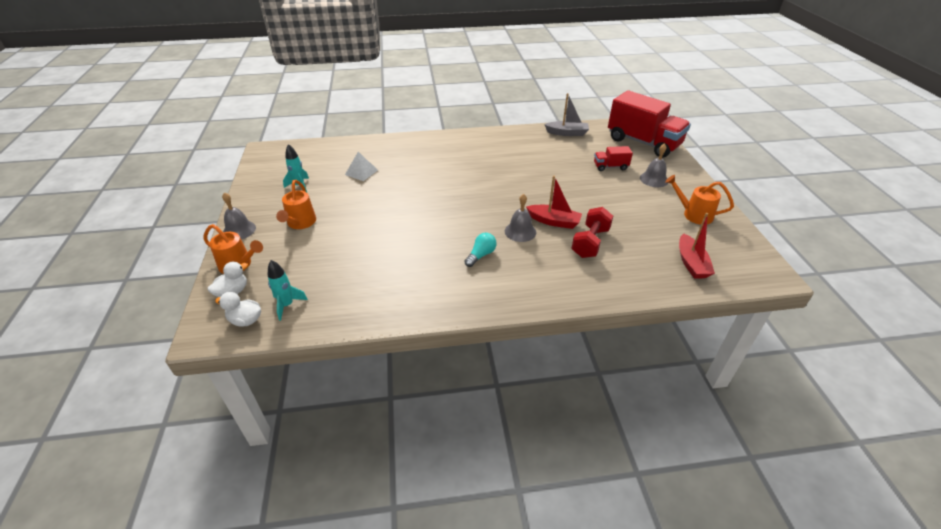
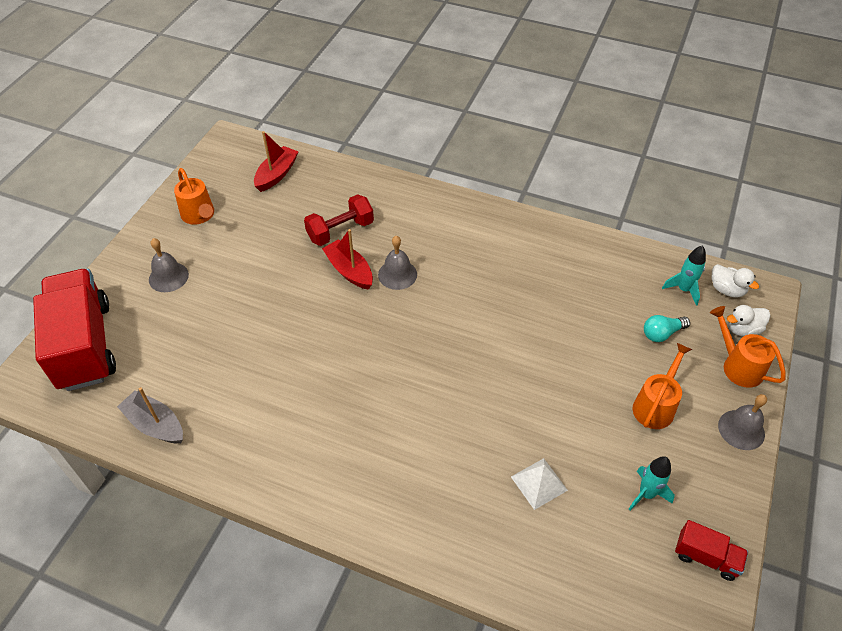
camera: 150 degrees left, 10 degrees up
(481, 255) = (461, 264): turquoise light bulb -> turquoise light bulb (662, 333)
(610, 167) = (189, 321): red truck -> red truck (706, 557)

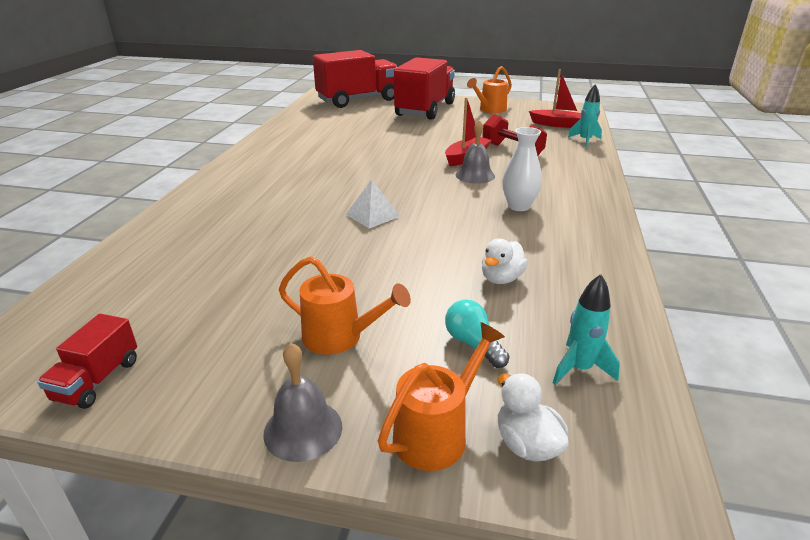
camera: 80 degrees right, 20 degrees down
(155, 424) = (298, 121): grey boat -> none
(168, 277) = (425, 109): grey bell -> red truck
(471, 260) = (519, 206): none -> white vase
(539, 483) = (231, 257): white pyramid -> white pyramid (372, 215)
(646, 494) = (203, 329): turquoise rocket -> turquoise rocket (585, 141)
(726, 290) = (615, 425): white duck -> white duck (501, 278)

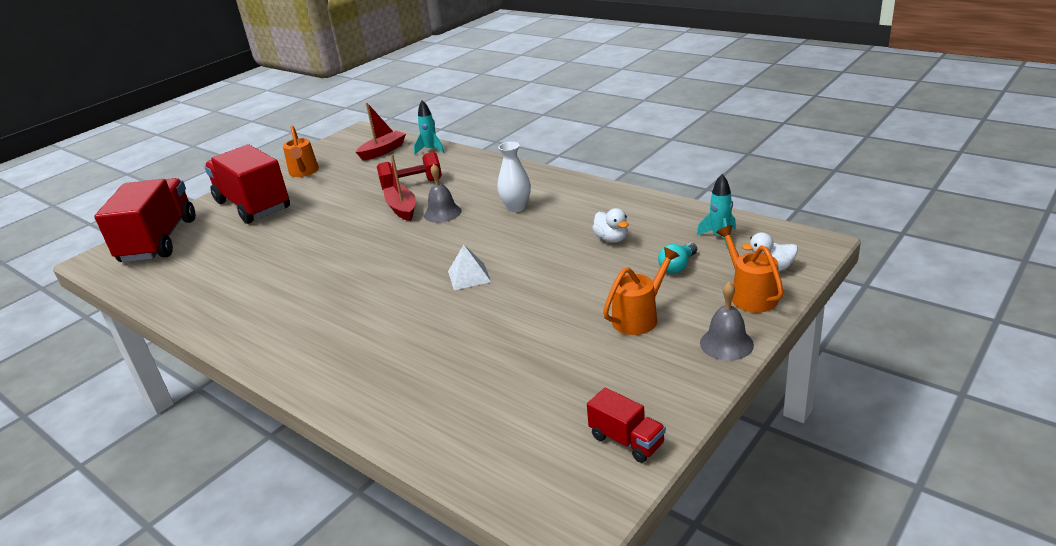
camera: 60 degrees left, 0 degrees up
(473, 344) = (677, 266): turquoise light bulb -> turquoise light bulb turned 45 degrees counterclockwise

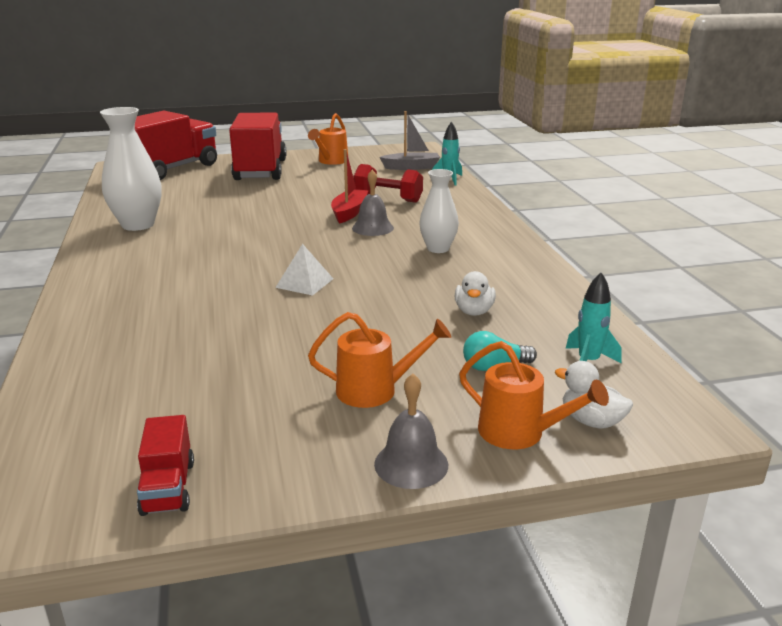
camera: 35 degrees right, 5 degrees down
(235, 301) = (138, 225): none -> white vase
(383, 151) = (411, 167): red boat -> grey boat
(749, 295) = (520, 433): orange watering can -> orange watering can turned 105 degrees clockwise

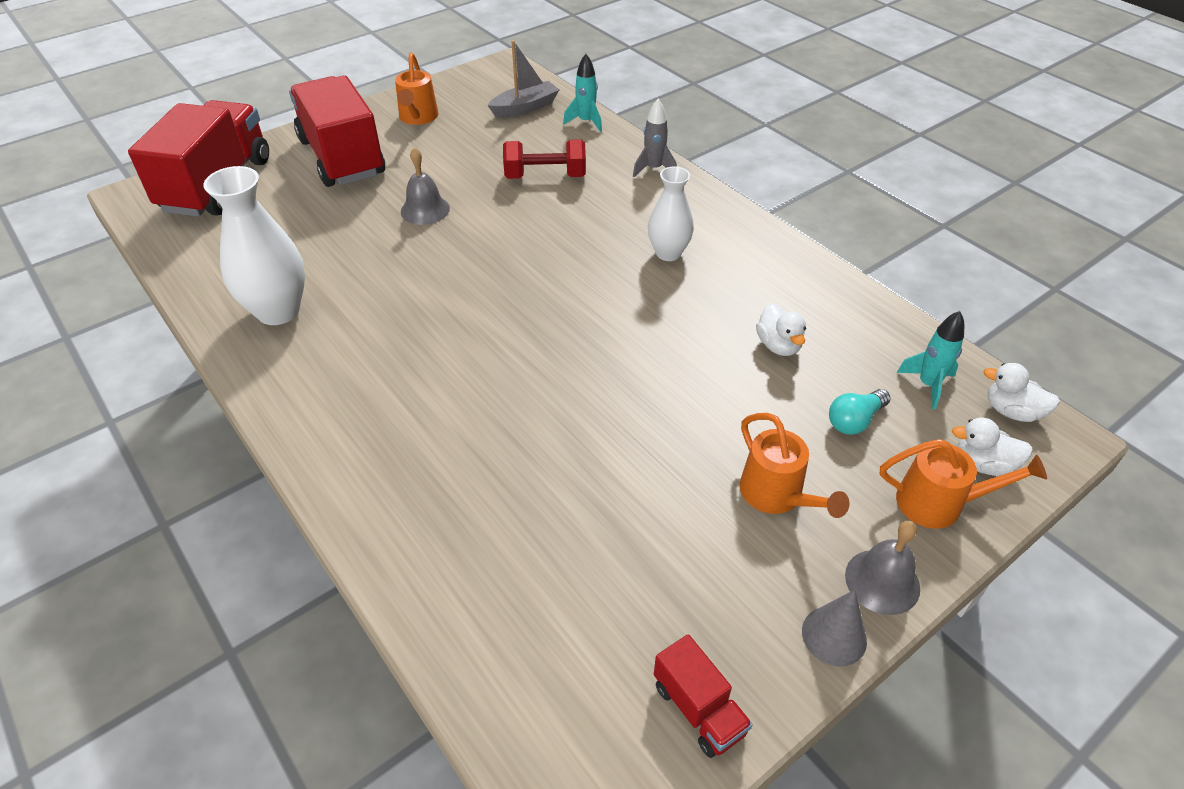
camera: 25 degrees left, 20 degrees up
(304, 283) = (574, 356): white pyramid -> none
(329, 482) = (834, 636): none -> grey cone
(349, 212) = (522, 214): red boat -> none
(372, 228) = (571, 236): grey bell -> grey bell (425, 210)
(376, 390) = (777, 496): orange watering can -> orange watering can turned 90 degrees clockwise
(475, 208) = (653, 169): none -> grey rocket
(658, 397) = (1011, 411): none -> white duck

